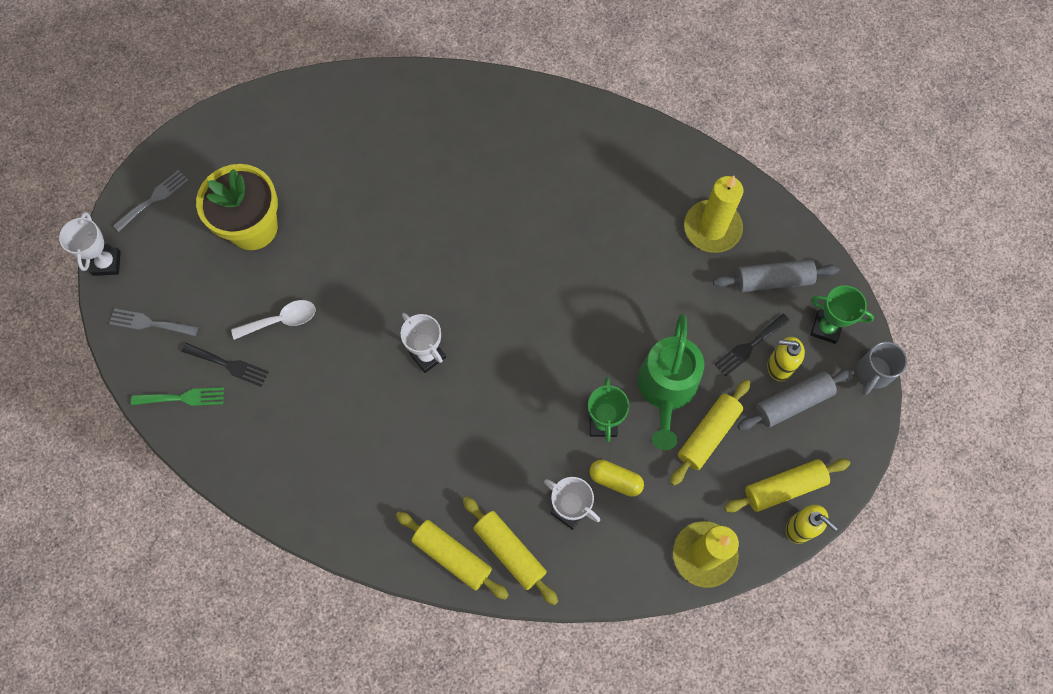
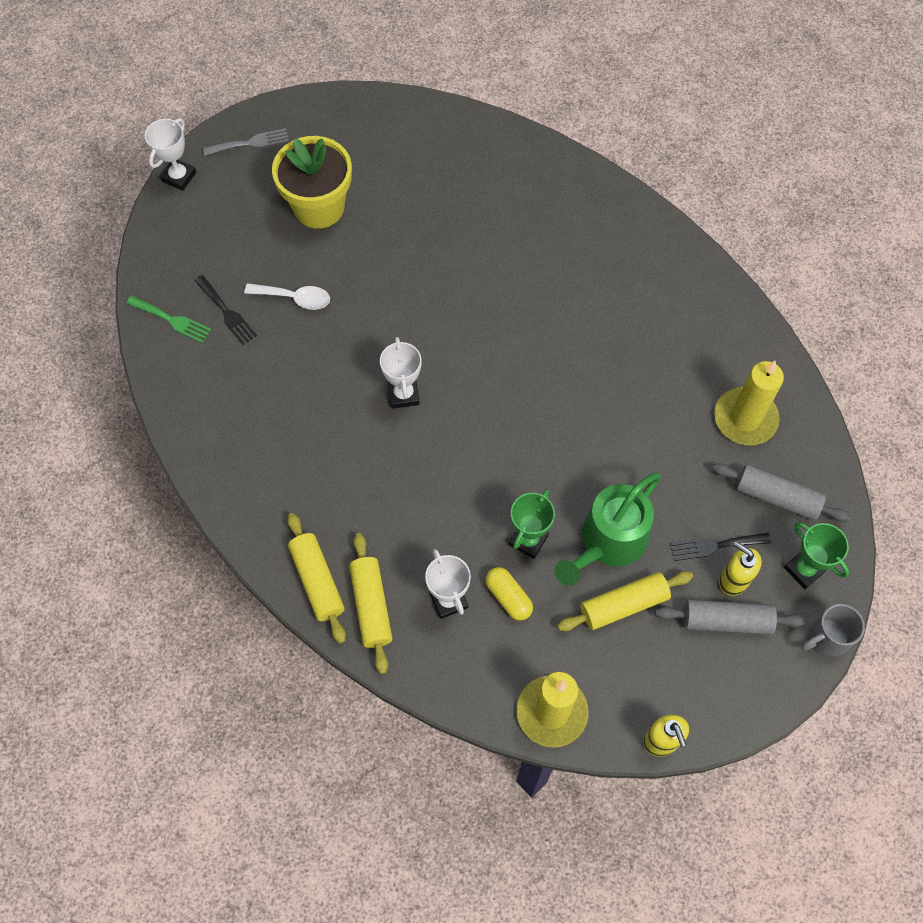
camera: 30 degrees right, 5 degrees down
(149, 323) = (183, 244): grey fork -> none
(784, 487) = (668, 695): yellow rolling pin -> none

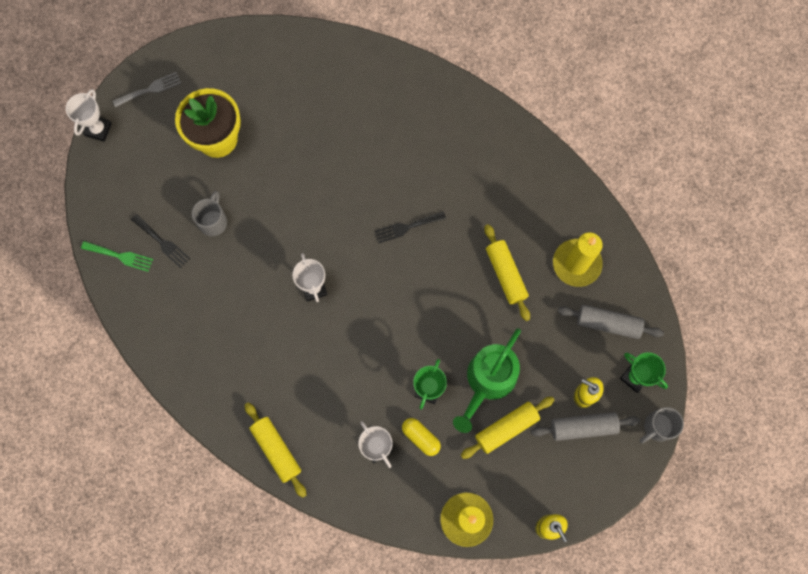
camera: 10 degrees left, 10 degrees up
(294, 298) = (213, 221): white spoon -> grey mug
(371, 606) = (320, 462): yellow rolling pin -> yellow rolling pin (506, 274)
(715, 546) = (567, 370): black fork -> black fork (407, 227)

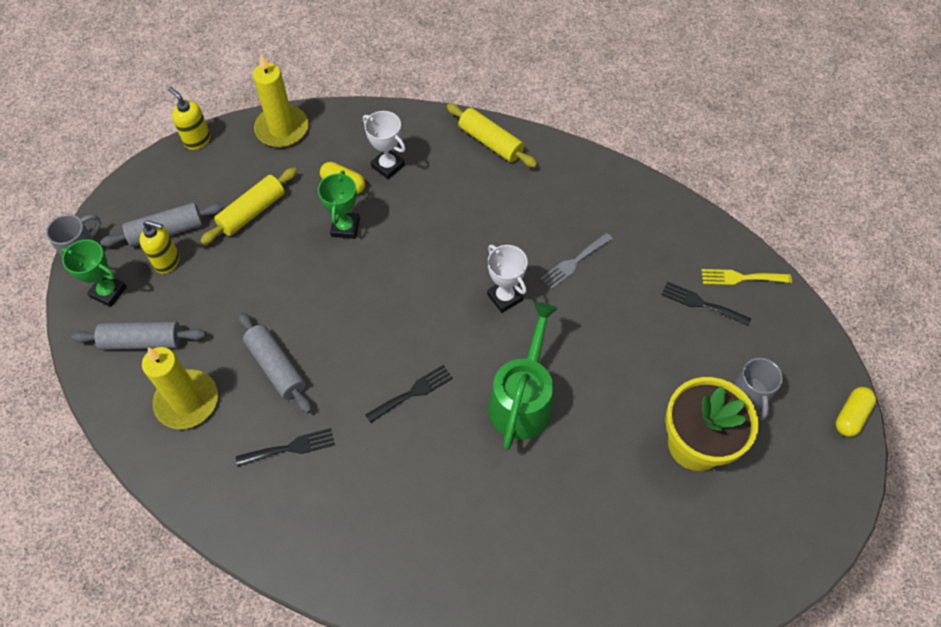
camera: 165 degrees right, 15 degrees down
(98, 129) = (851, 416): white trophy -> yellow capsule
(120, 256) = (741, 278): green fork -> yellow fork
(150, 89) = (816, 488): grey fork -> grey fork (574, 262)
(213, 221) = (653, 341): grey mug -> grey mug (750, 395)
(488, 381) = (280, 251): green watering can -> green watering can (522, 400)
(504, 208) = (290, 447): none -> black fork
(506, 274) = (276, 367): yellow rolling pin -> grey rolling pin

